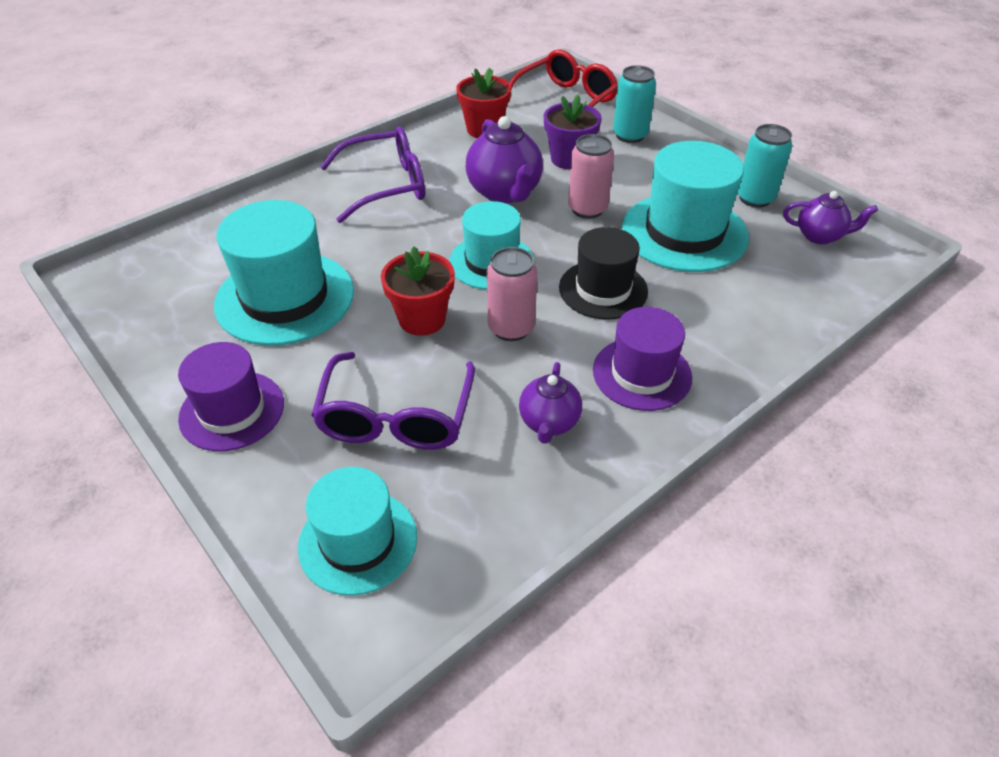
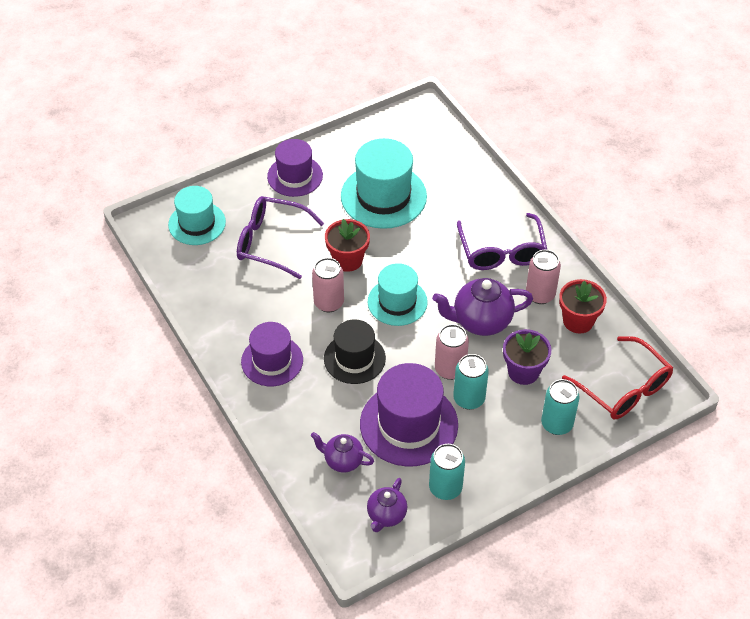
camera: 100 degrees right, 5 degrees up
(451, 155) = (540, 295): none -> pink can
(549, 423) = (247, 308): purple teapot -> purple teapot (343, 461)
(624, 192) = (469, 399): none -> turquoise can
(684, 232) = (408, 424): turquoise hat -> purple hat

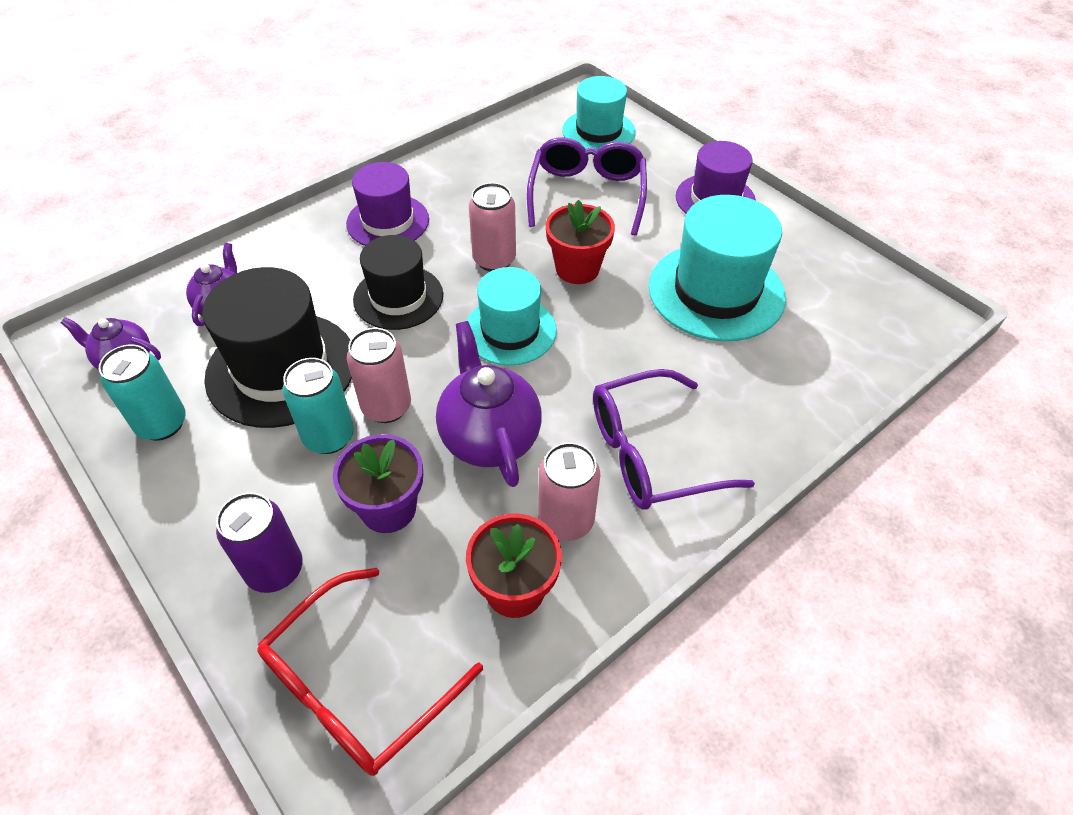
camera: 80 degrees right, 0 degrees up
(408, 424) = (281, 369): purple hat -> black hat
(557, 424) = (275, 570): turquoise can -> purple can

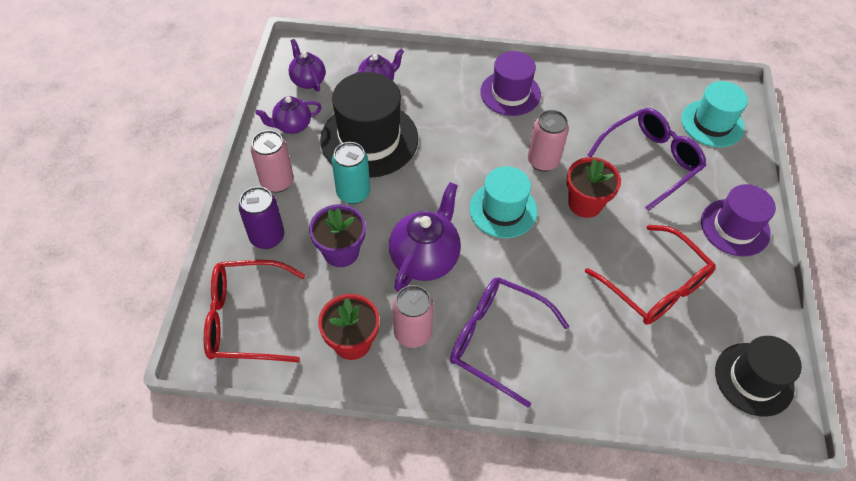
camera: 45 degrees right, 5 degrees up
(162, 424) = (292, 126): turquoise can -> purple teapot
(386, 407) = (395, 200): pink can -> pink can (277, 182)
(398, 297) = (466, 143): black hat -> black hat (754, 379)
(716, 291) = (654, 285): turquoise hat -> red glasses

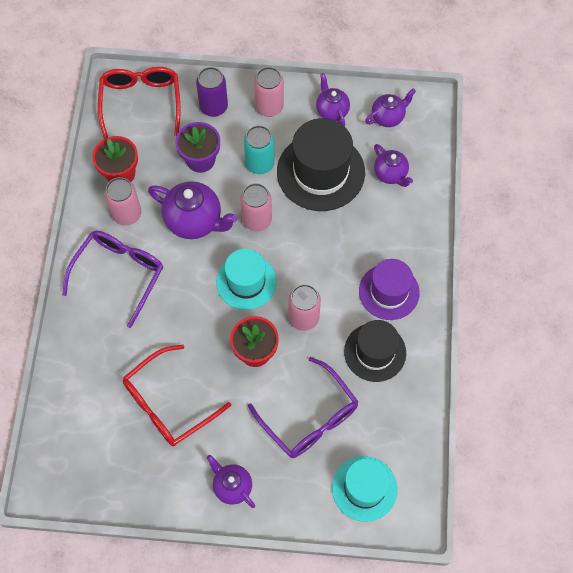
camera: 90 degrees right, 10 degrees up
(426, 198) = (257, 220): none -> pink can
(735, 227) = (232, 486): purple hat -> purple teapot
(754, 379) = (79, 472): black hat -> black hat (375, 352)

